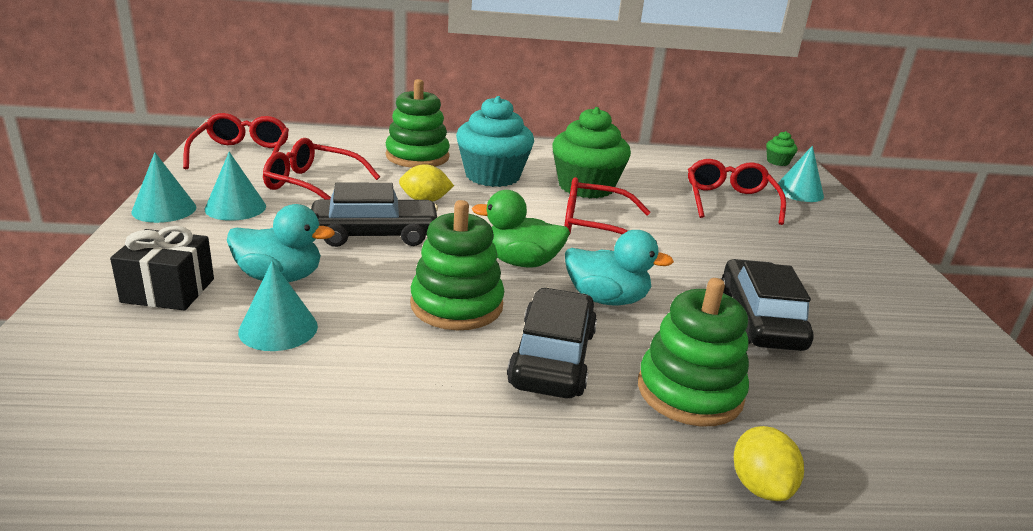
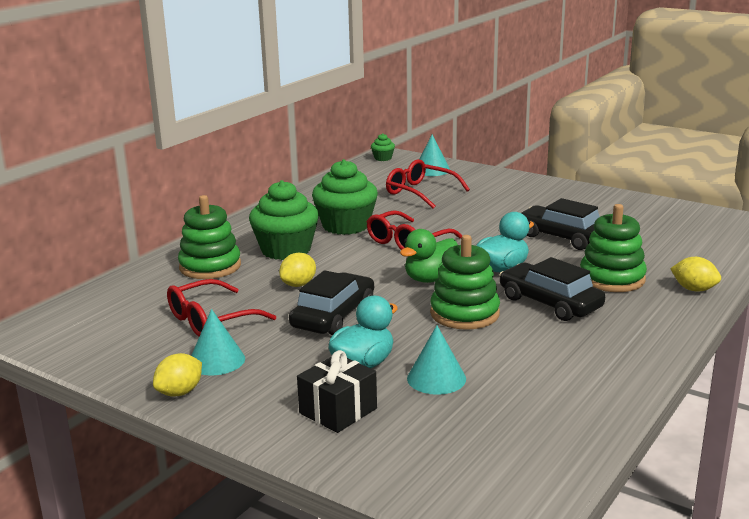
camera: 50 degrees left, 5 degrees down
(164, 209) = (180, 392): turquoise cone -> yellow lemon
(242, 154) = (98, 337): red glasses -> none
(492, 176) = (286, 250): turquoise cupcake -> green cupcake

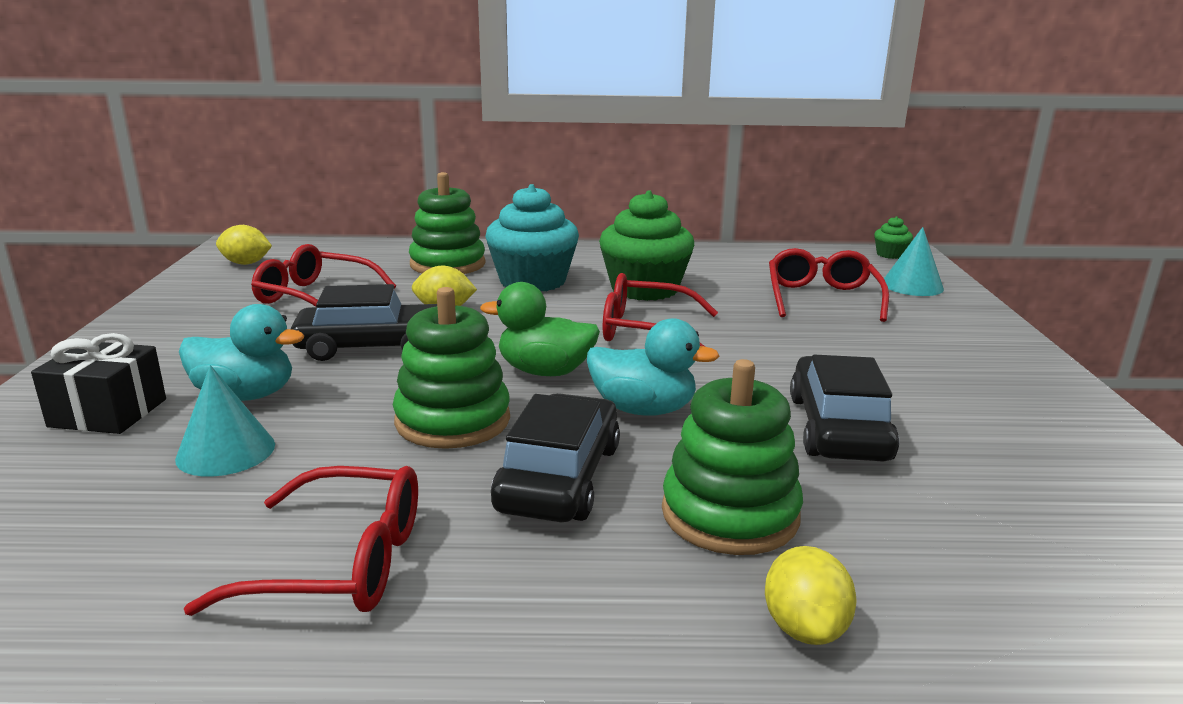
camera: 55 degrees right, 0 degrees up
(180, 392) = (133, 328): yellow lemon -> yellow lemon (246, 263)
(216, 360) = (217, 323): turquoise cone -> none
(286, 250) = (532, 281): green cupcake -> turquoise cupcake
(581, 364) = (341, 563): none -> red glasses

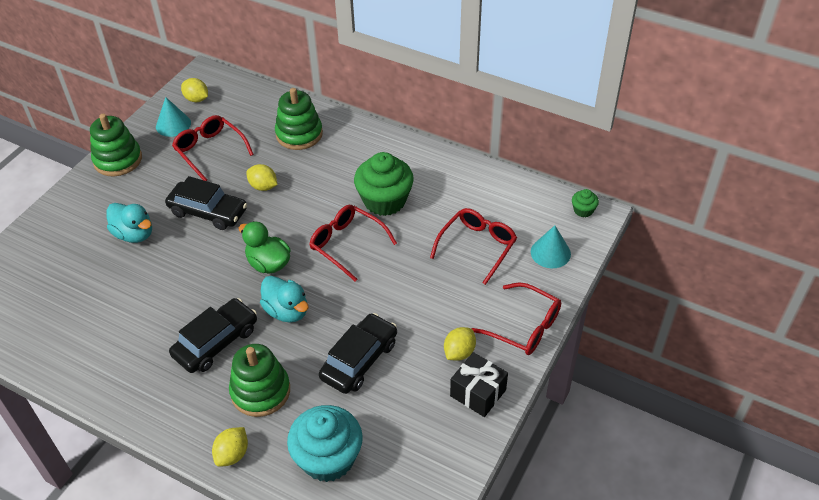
camera: 30 degrees right, 25 degrees up
(108, 413) = (79, 228): black gift -> black gift (478, 393)
(226, 451) = (108, 273): turquoise cone -> turquoise cone (173, 124)
(341, 563) = (113, 356): red glasses -> red glasses (524, 327)
(453, 420) = (203, 287): green stacking toy -> green stacking toy (118, 160)
(532, 281) = (330, 170): turquoise cupcake -> turquoise cupcake (328, 458)
(960, 382) = (459, 352): none -> yellow lemon

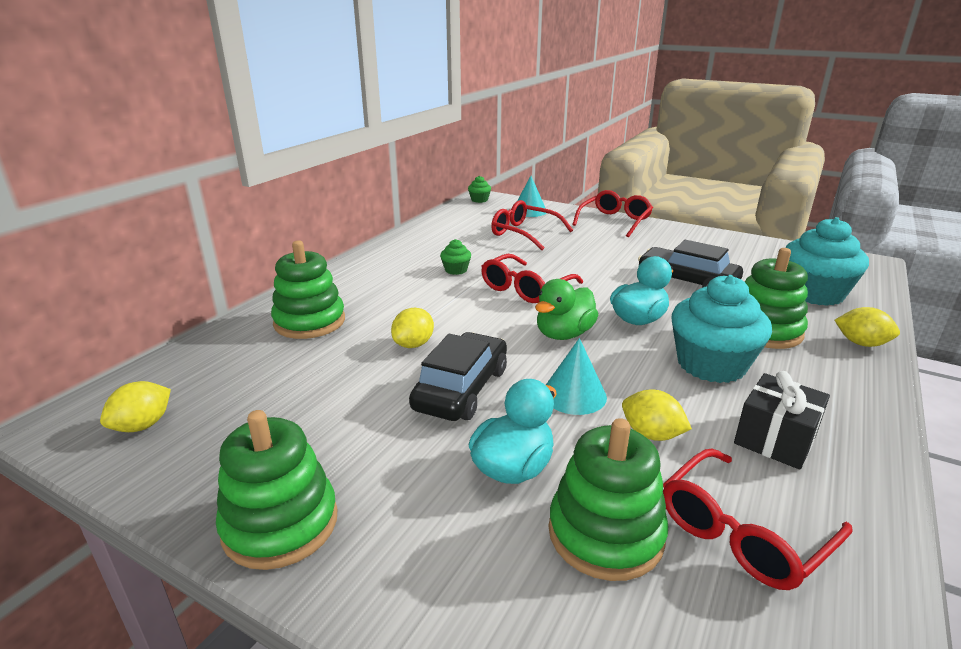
camera: 90 degrees left, 20 degrees down
(83, 266) = (605, 533): none -> green stacking toy
(173, 124) = (205, 450): turquoise cone -> turquoise cone (574, 395)
(210, 150) = (308, 398): red glasses -> red glasses (742, 532)
(216, 342) = (711, 364): black car -> turquoise cupcake
(384, 201) = (456, 270): green cupcake -> green cupcake, size x0.45
(459, 352) = (654, 242): yellow lemon -> yellow lemon (651, 434)
(478, 393) = (693, 237): black gift -> black gift (775, 439)

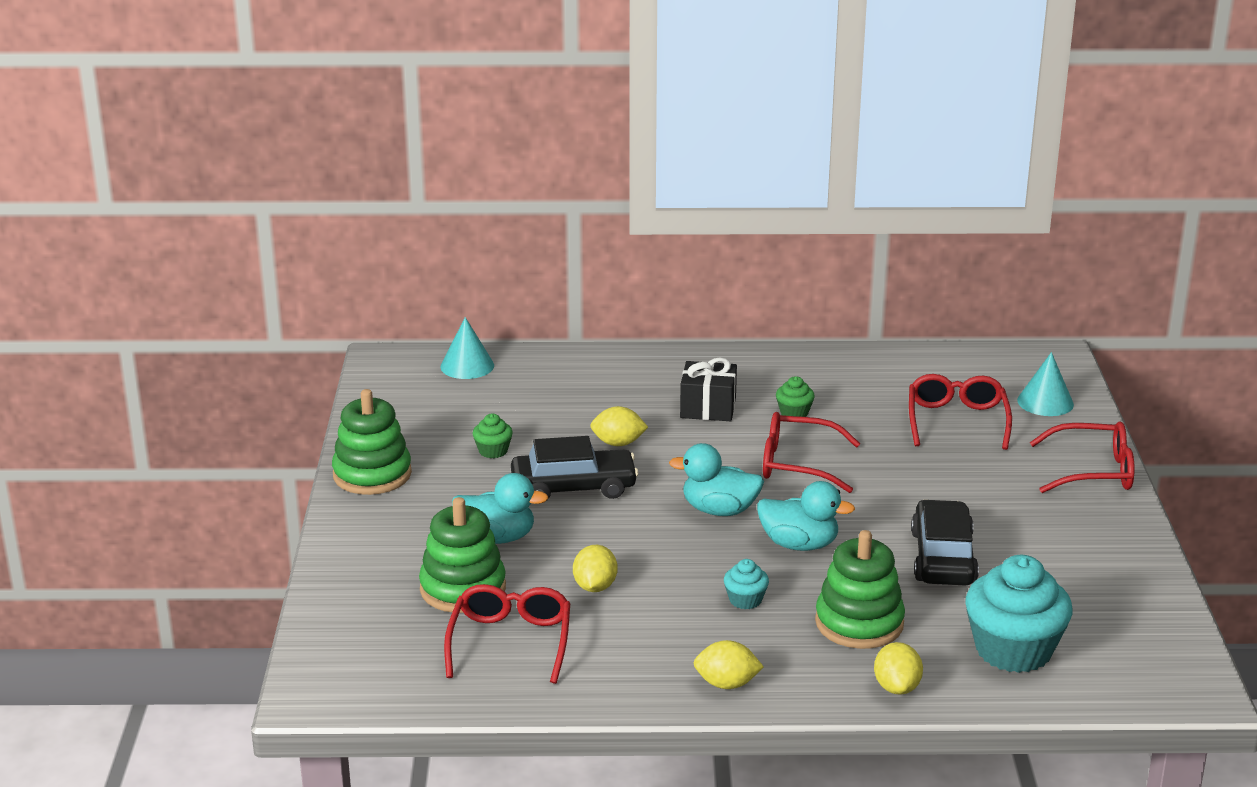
camera: 60 degrees right, 0 degrees up
(143, 425) = (409, 386): yellow lemon -> yellow lemon (726, 684)
(309, 322) = (602, 382): green stacking toy -> none
(479, 200) = (1037, 357): green cupcake -> green cupcake (493, 451)
(564, 334) = (719, 510): green duck -> turquoise duck
(574, 395) = (617, 540): turquoise cone -> turquoise cone (467, 366)
(711, 364) = (745, 600): turquoise cupcake -> turquoise cupcake, size x0.45
(742, 532) = (510, 641): red glasses -> red glasses turned 75 degrees clockwise
(775, 439) = (645, 646): black gift -> black gift (708, 408)

